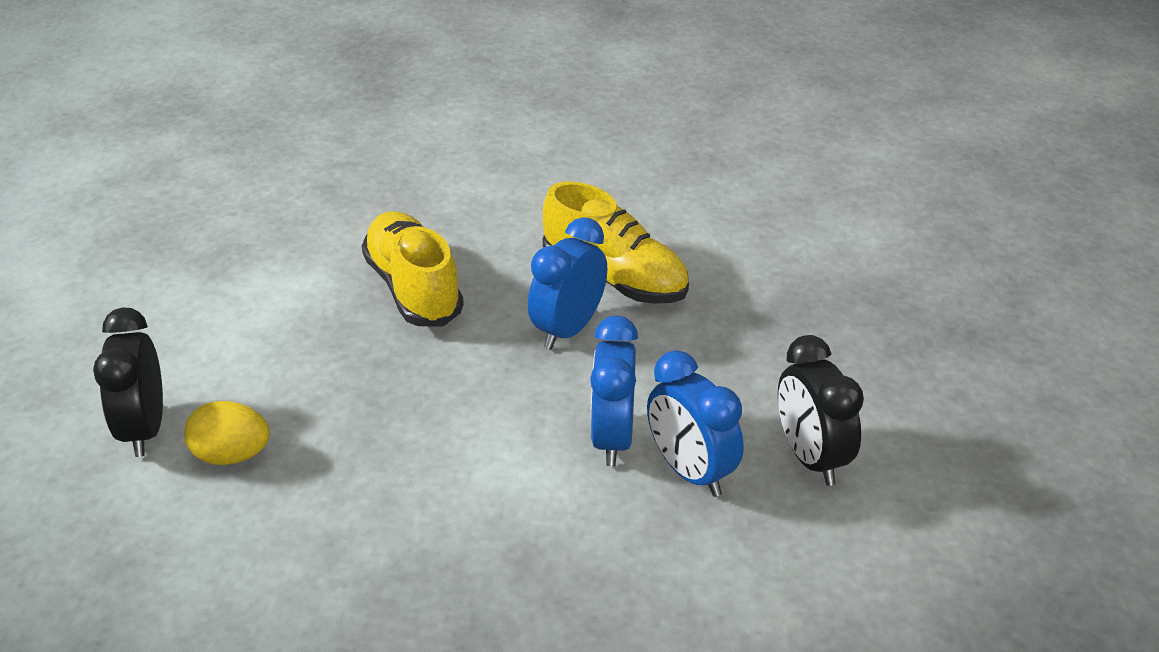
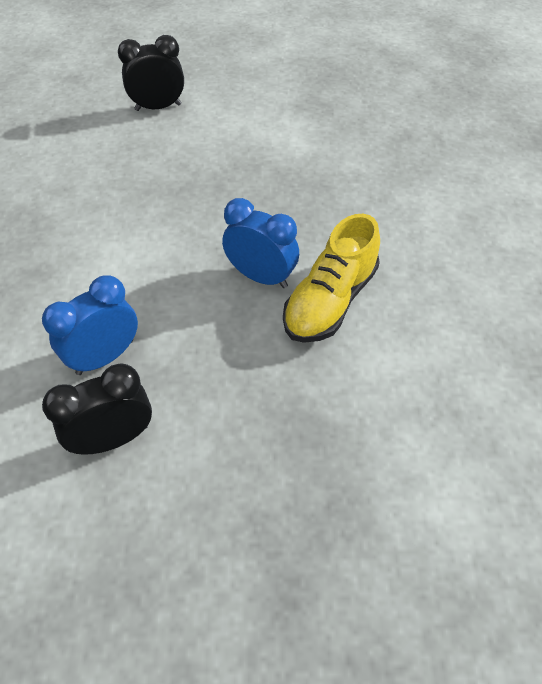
camera: 85 degrees right, 15 degrees up
(231, 456) = (136, 141): yellow egg -> none
(413, 288) = (297, 191): yellow shoe -> none
(612, 438) = (142, 309): blue clock -> none

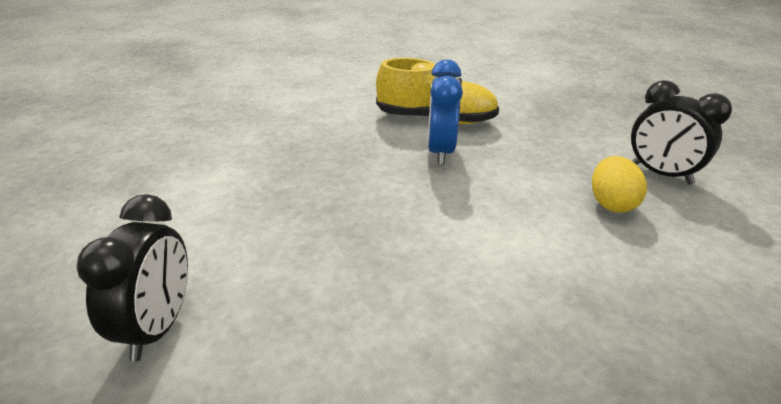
camera: 115 degrees left, 20 degrees down
(105, 357) = (611, 204): blue clock -> yellow egg
(158, 107) = (157, 328): black clock -> black clock turned 135 degrees counterclockwise

